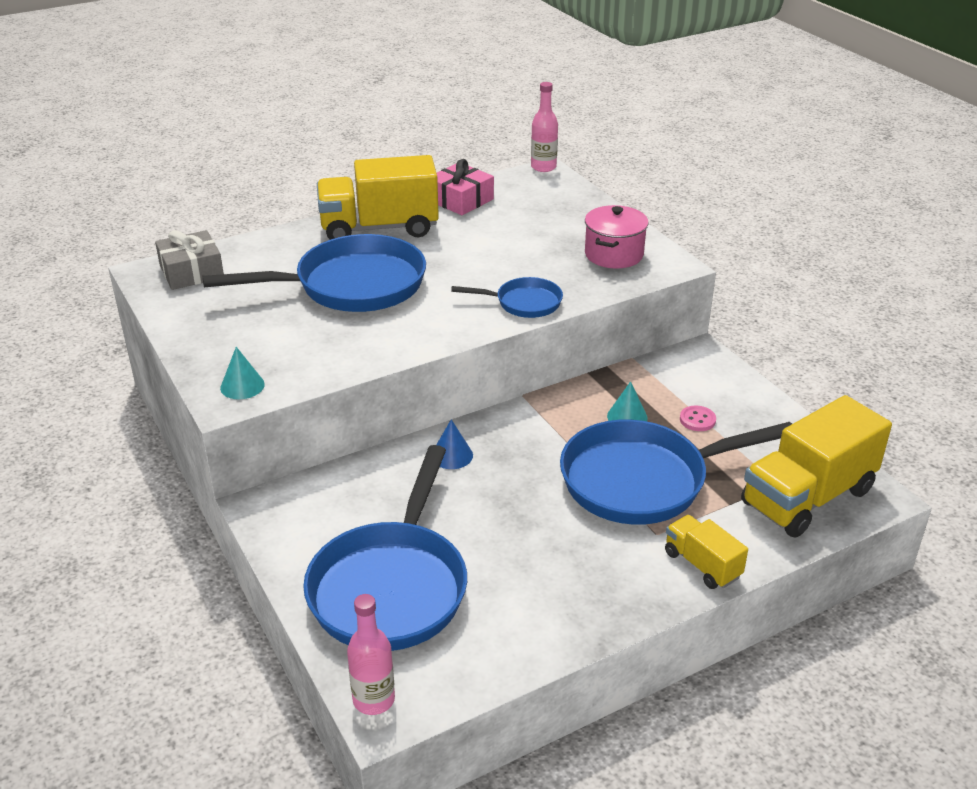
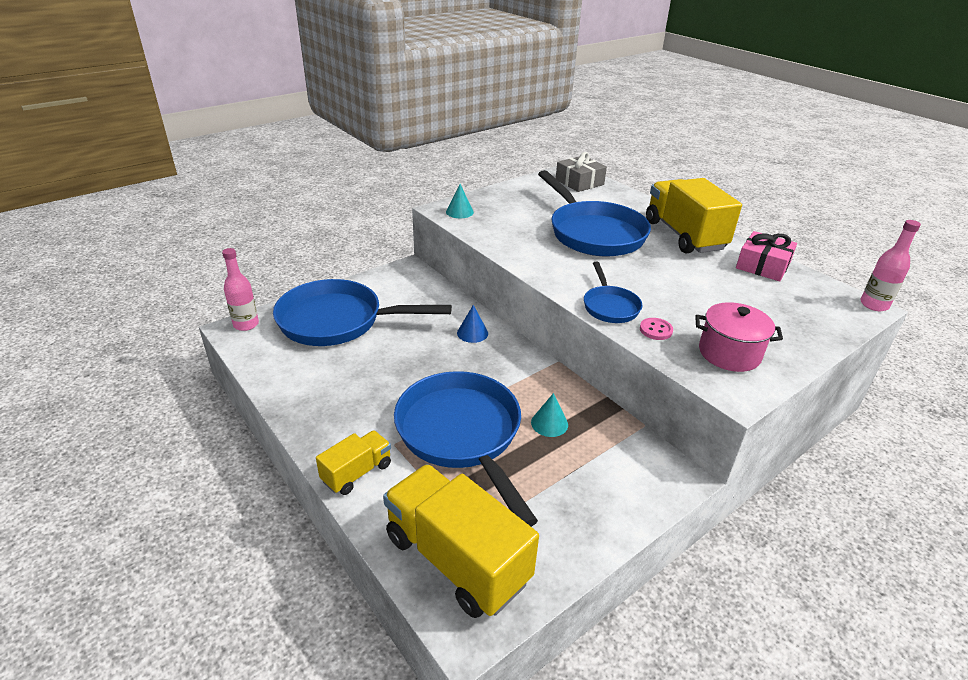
camera: 80 degrees right, 0 degrees up
(697, 420) = (561, 472): pink button -> pink button (655, 330)

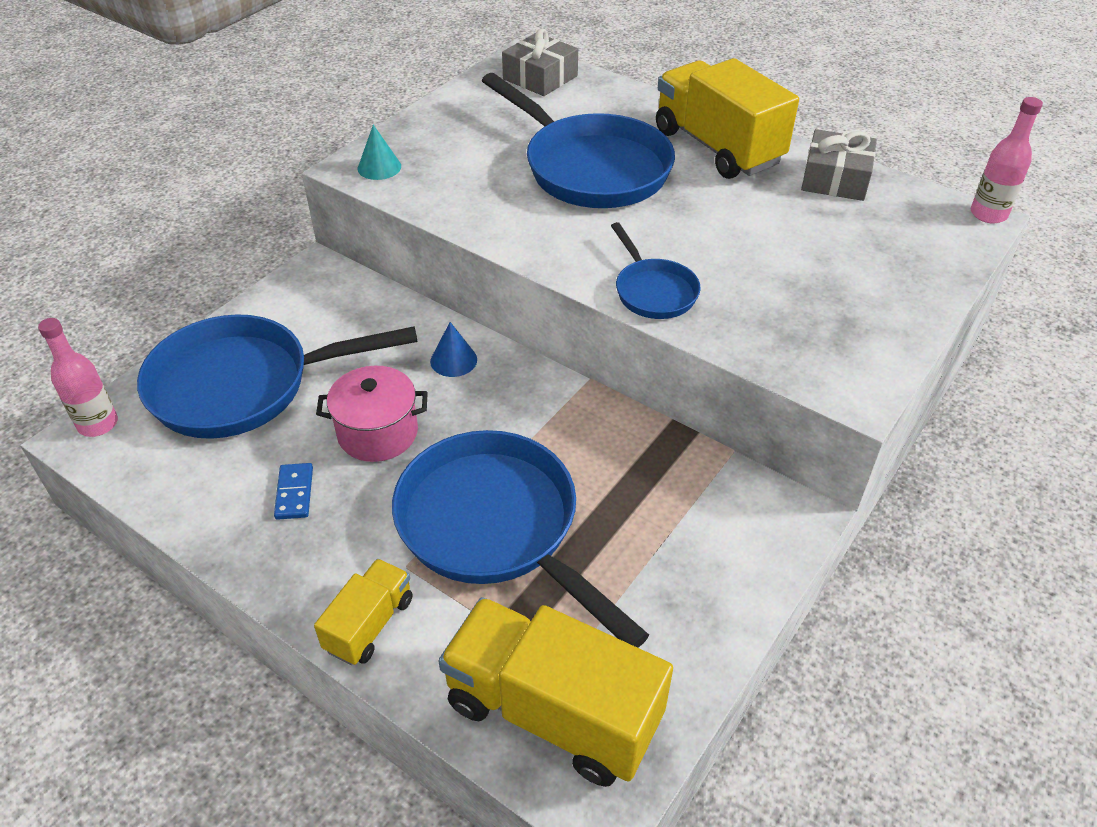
camera: 15 degrees left, 10 degrees up
(343, 386) = (294, 493): none -> blue domino
(549, 423) = (609, 479): turquoise cone -> none
(655, 330) = (726, 317): pink button -> none
(729, 353) = (830, 333): pink pot -> pink pot (378, 433)
(763, 266) = (835, 179): pink gift -> grey gift

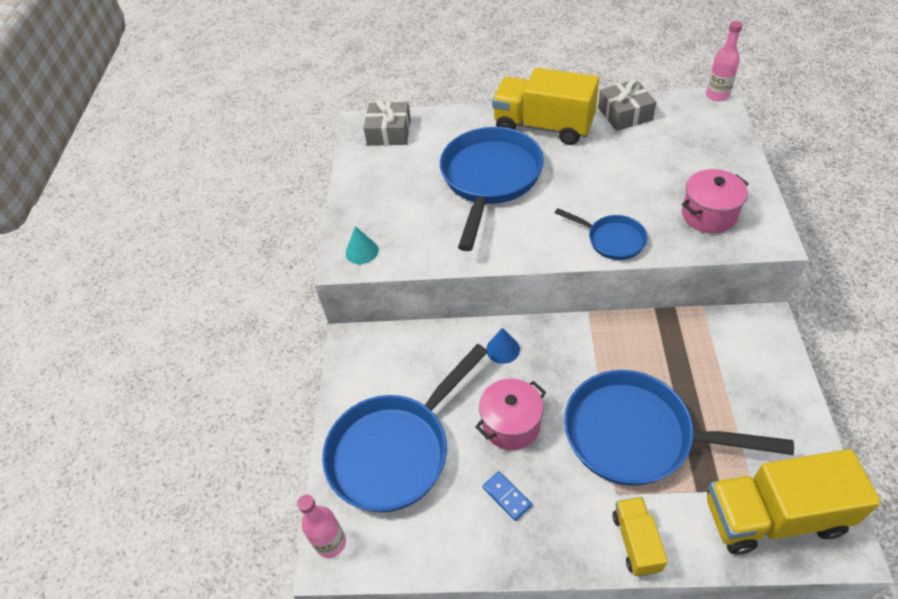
camera: 30 degrees left, 5 degrees up
(590, 168) = (490, 179): blue pan -> blue pan turned 90 degrees counterclockwise
(807, 328) = (709, 215): none -> pink pot

